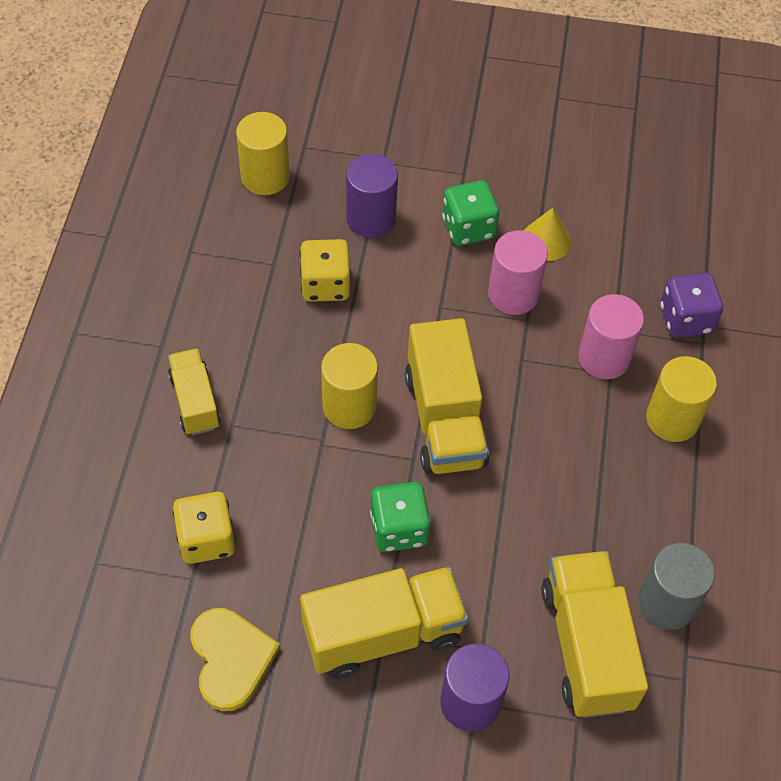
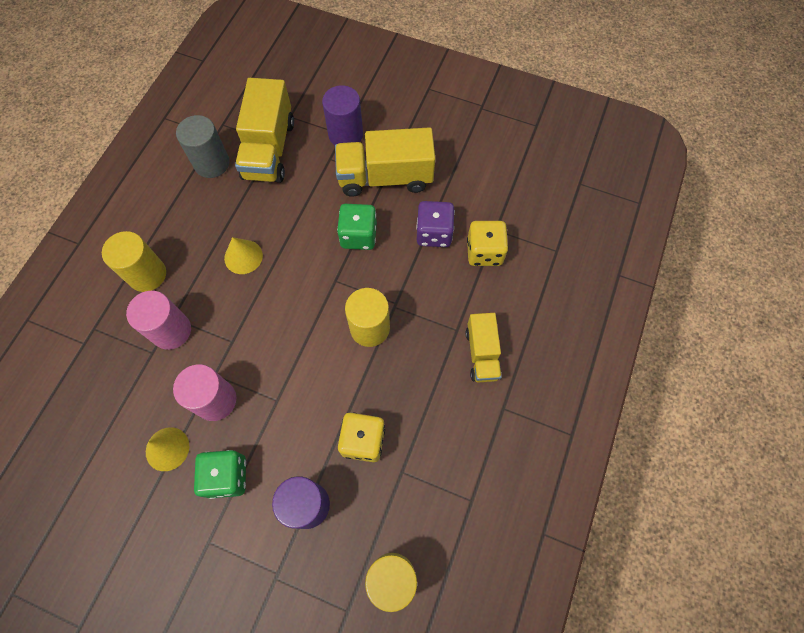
camera: 165 degrees left, 10 degrees up
(231, 658) = (477, 180): yellow heart -> none
(444, 419) = (305, 305): yellow truck -> none
(553, 467) = (243, 256): none -> yellow cone
(686, 319) = (94, 351): purple dice -> purple dice (434, 233)

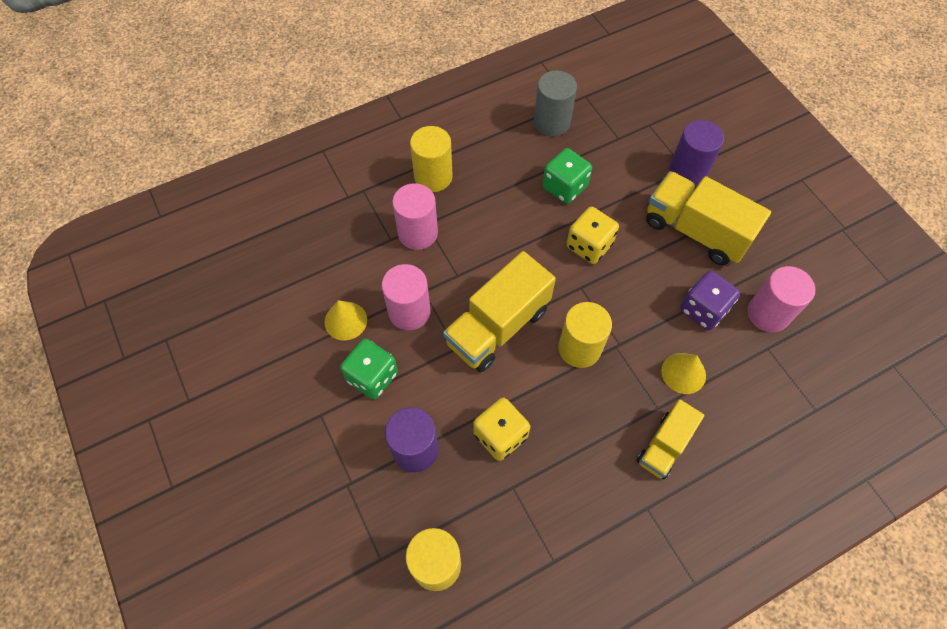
camera: 40 degrees right, 5 degrees down
(243, 256) = (519, 214): yellow cone -> yellow cone (683, 373)
(269, 149) = (609, 141): yellow truck -> yellow truck (497, 326)
(358, 236) = (631, 264): green dice -> green dice (564, 187)
(478, 204) = (768, 313): none -> pink cylinder
(484, 252) = (739, 359): yellow dice -> yellow dice (589, 245)

